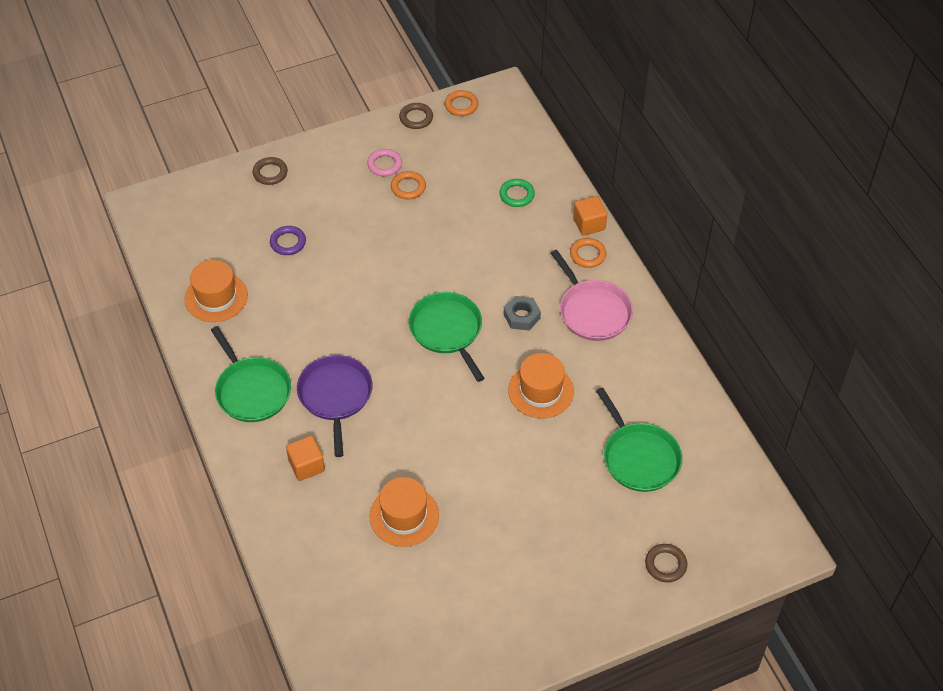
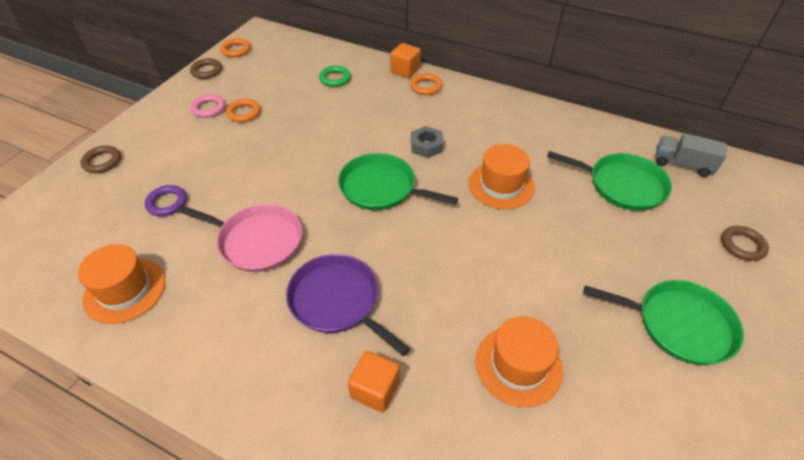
camera: 40 degrees left, 5 degrees down
(252, 390) = (243, 354): green pan -> green pan (679, 324)
(593, 311) = (471, 116): pink pan -> pink pan (257, 241)
(717, 477) = (682, 164): none -> grey truck

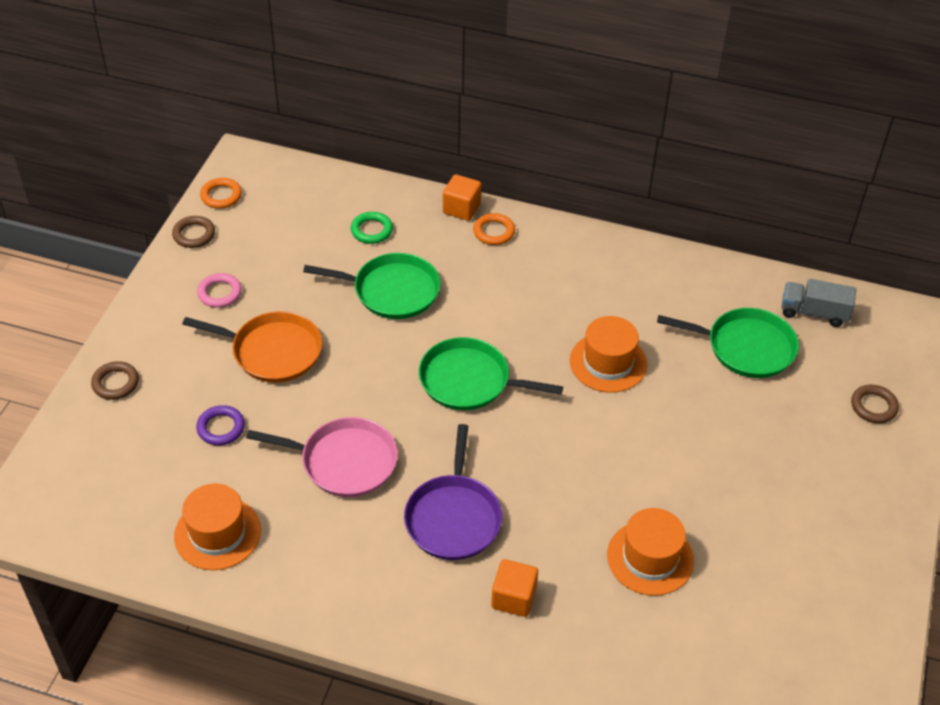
camera: 10 degrees left, 0 degrees up
(231, 151) = (272, 351): none -> orange pan
(244, 113) = (268, 295): orange ring -> none
(337, 301) = (453, 517): purple pan -> purple pan turned 120 degrees counterclockwise
(426, 146) = (511, 319): grey nut -> none
(679, 324) = (805, 499): green pan -> green pan (392, 291)

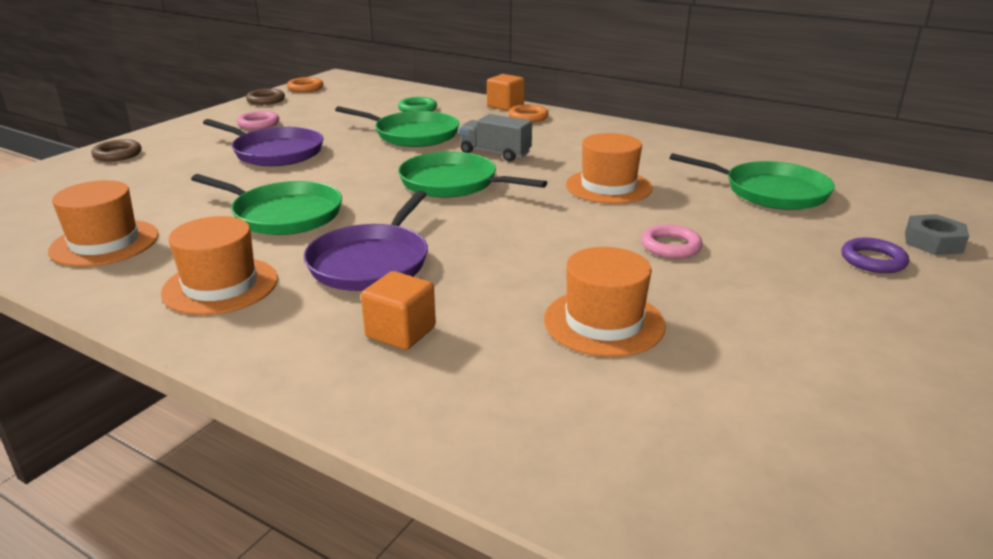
camera: 15 degrees right, 20 degrees down
(221, 428) = (183, 184): purple ring -> purple ring (873, 260)
(272, 351) = (275, 152): orange pan -> purple pan
(344, 461) = (283, 214): pink pan -> green pan
(352, 571) = (220, 286): none -> orange hat
(678, 450) = (670, 246): none -> pink ring
(814, 313) = (854, 179): grey truck -> grey truck (495, 153)
(873, 406) = (933, 242): brown ring -> grey nut

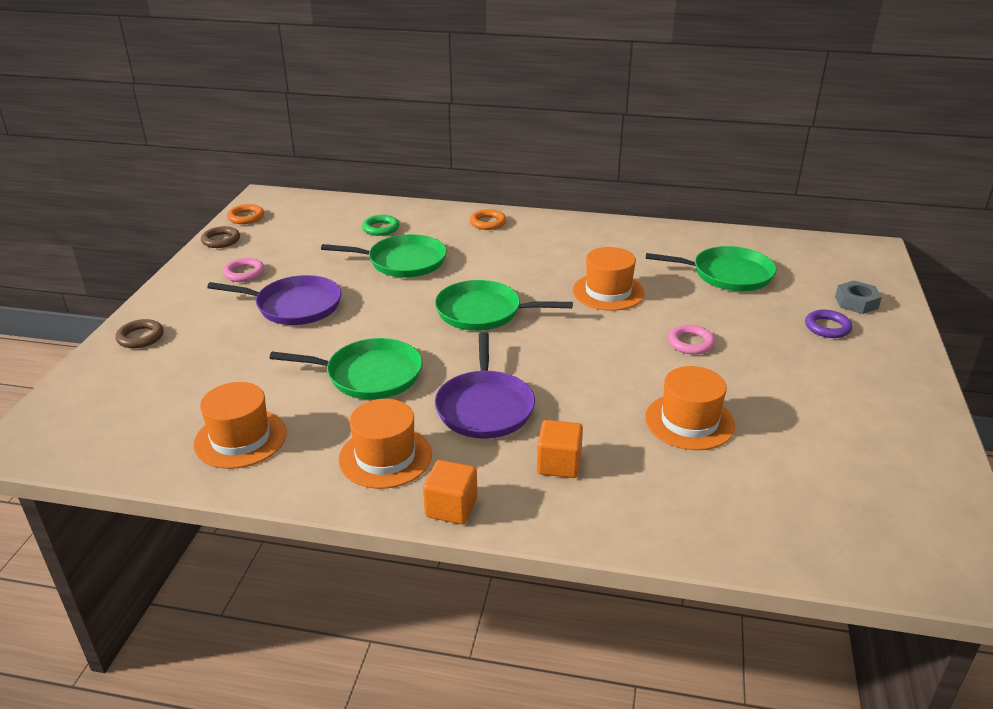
camera: 20 degrees left, 5 degrees up
(495, 153) = (492, 271): grey truck -> none
(505, 106) = (457, 212): orange cube -> orange cube (451, 507)

